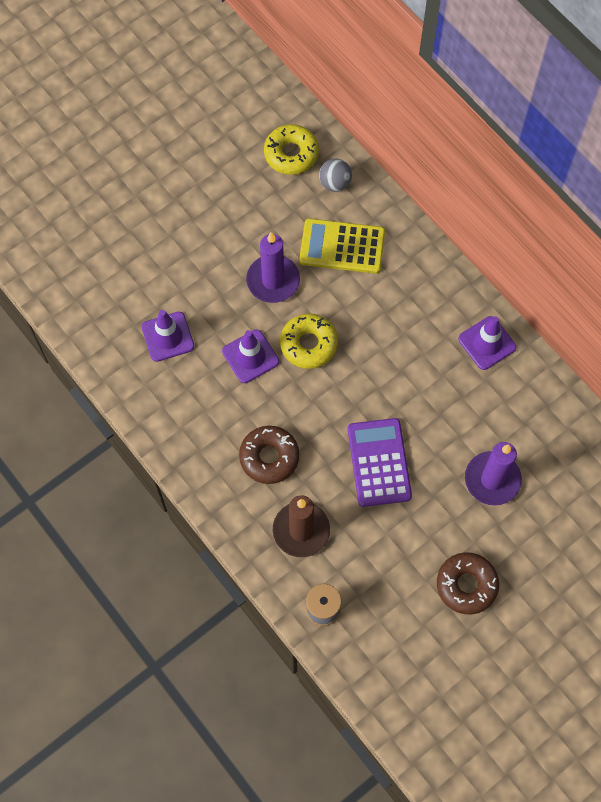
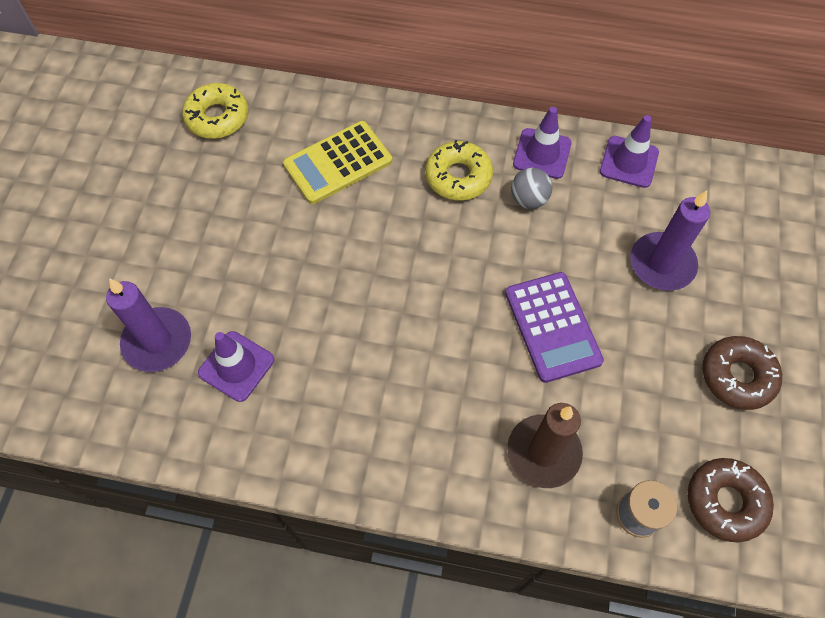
camera: 40 degrees left, 5 degrees down
(250, 356) = (339, 322): purple traffic cone -> purple traffic cone (629, 162)
(269, 457) = (446, 405): brown donut -> brown donut (725, 501)
(273, 280) = (298, 237): purple candle -> purple candle (157, 341)
(308, 344) = (386, 269): yellow donut -> yellow donut (458, 177)
(335, 183) = (281, 115): grey ball -> grey ball (528, 199)
(379, 462) = (552, 327): purple calculator -> purple calculator turned 150 degrees counterclockwise

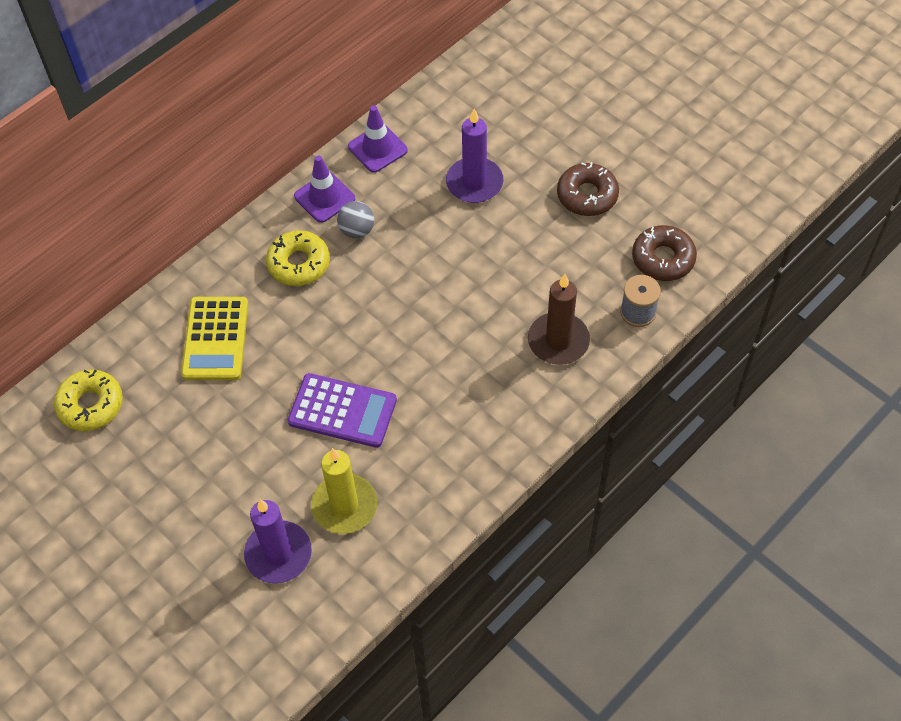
camera: 55 degrees left, 5 degrees down
(236, 366) = (344, 506): purple traffic cone -> yellow candle
(552, 327) = (471, 279): purple calculator -> purple calculator (342, 411)

